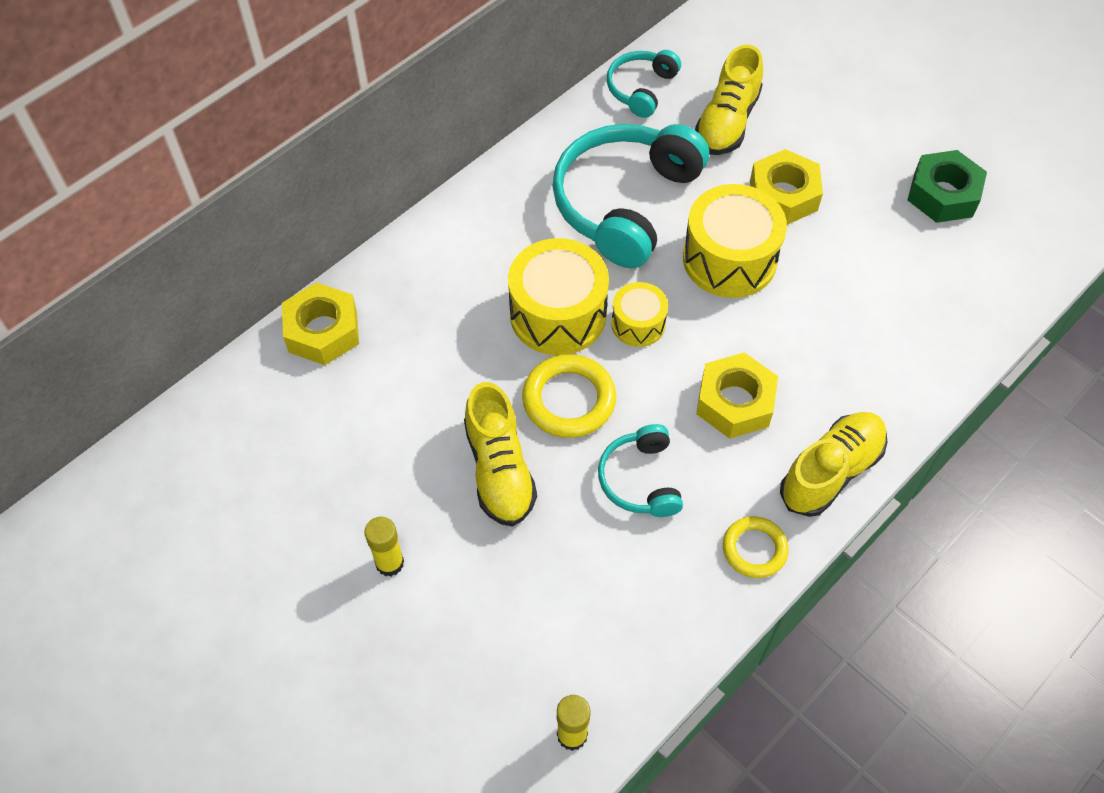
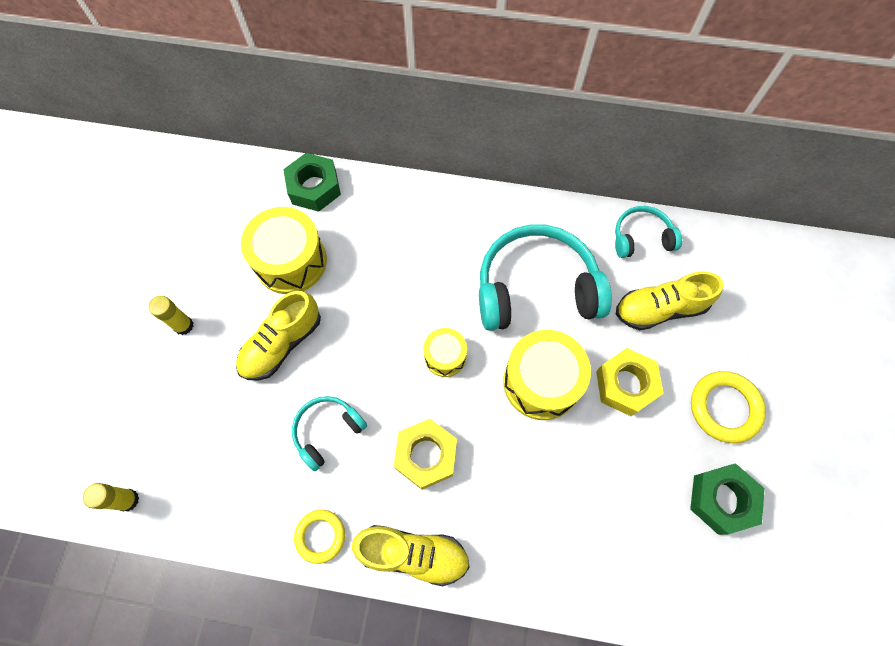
camera: 55 degrees right, 10 degrees up
(323, 331) = (314, 187): yellow nut -> green nut
(558, 314) = (418, 304): yellow drum -> yellow drum (291, 261)
(569, 400) = (358, 351): yellow ring -> yellow ring (724, 408)

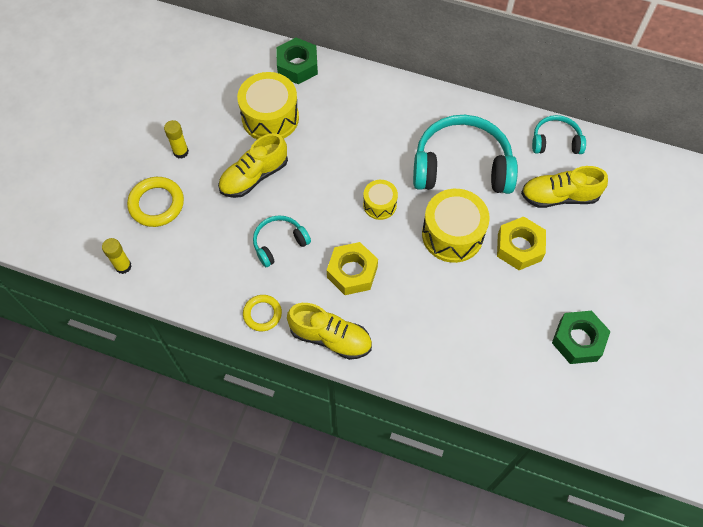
camera: 10 degrees right, 5 degrees down
(724, 408) = (596, 276): yellow ring -> yellow ring (156, 204)

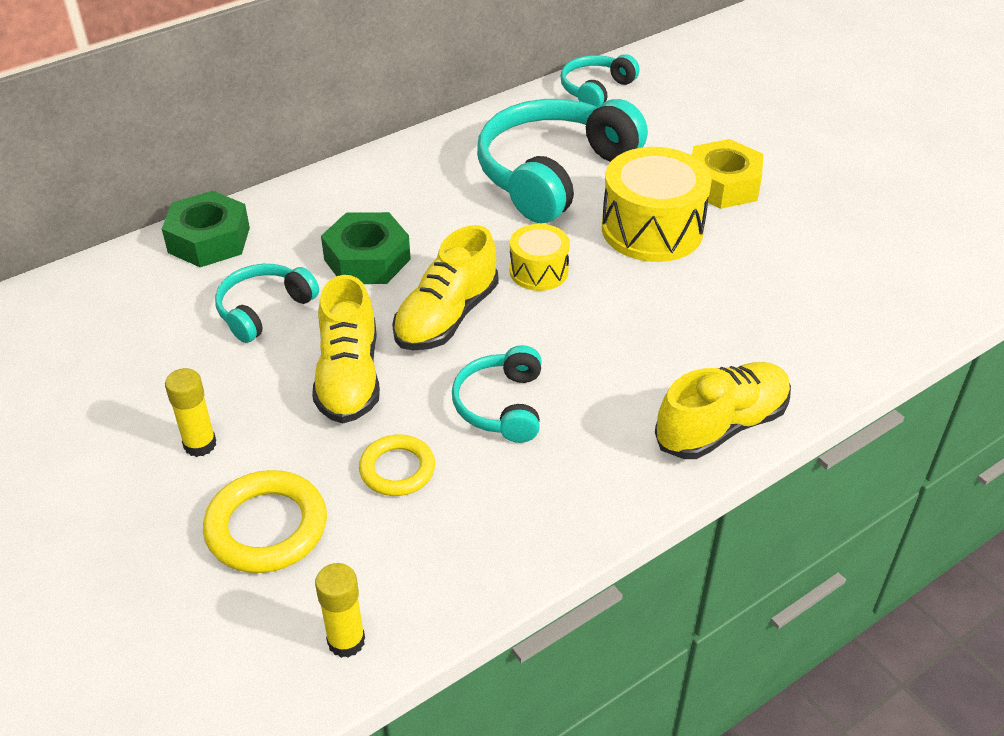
camera: 55 degrees left, 20 degrees down
(262, 314) = (614, 487): yellow ring -> yellow ring (397, 469)
(270, 118) = (264, 310): yellow drum -> turquoise headphones
(352, 272) = (626, 350): yellow nut -> none
(559, 196) = (677, 123): yellow shoe -> yellow shoe (446, 317)
(578, 340) = (898, 202): green nut -> green nut (367, 259)

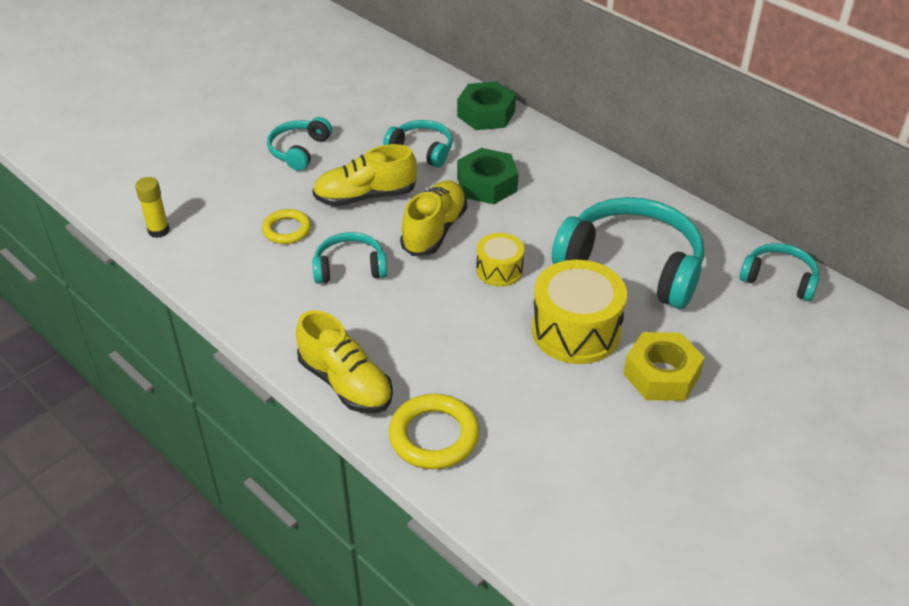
camera: 80 degrees right, 0 degrees up
(200, 444) = (299, 150): yellow glue stick -> turquoise headphones
(266, 527) = (238, 187): yellow ring -> yellow ring (434, 436)
(446, 317) = (434, 230): yellow shoe -> yellow shoe turned 90 degrees clockwise

